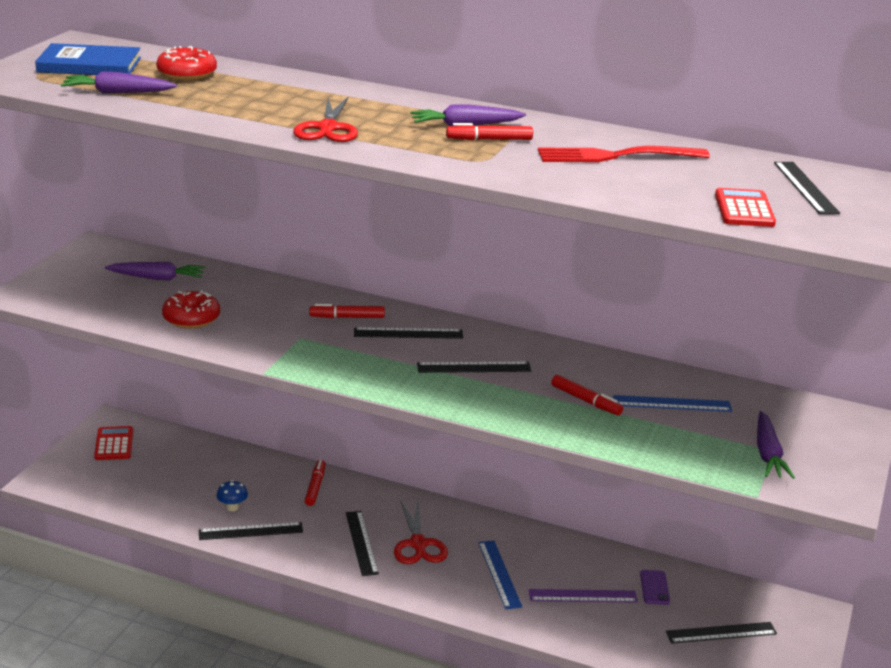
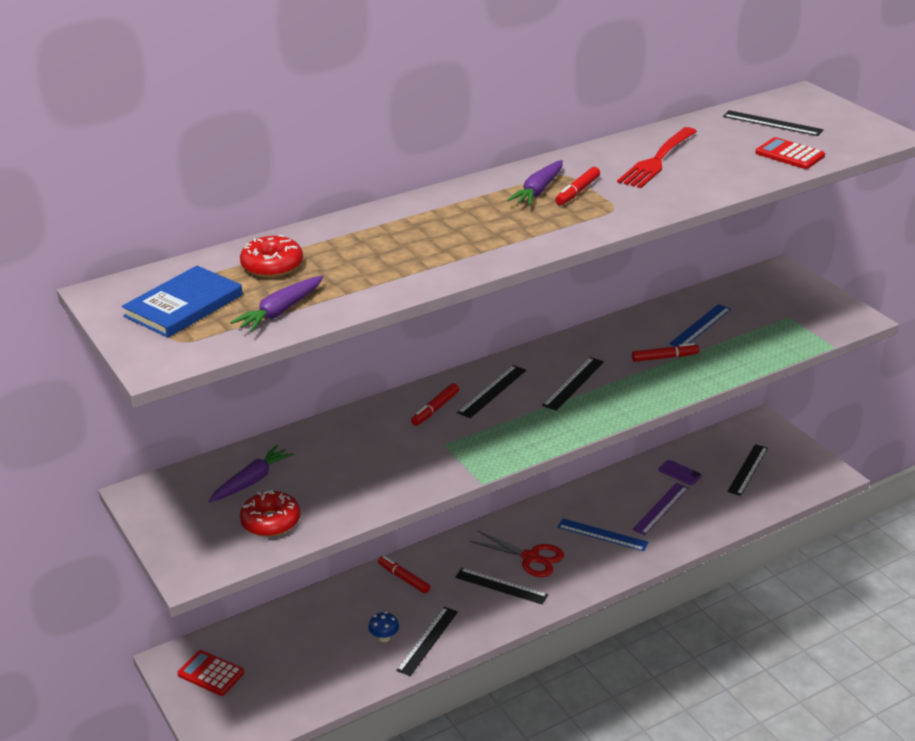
camera: 50 degrees left, 5 degrees up
(191, 318) = (349, 488): red donut -> red donut (271, 521)
(328, 128) = (482, 244): red scissors -> none
(768, 454) = (791, 320): purple carrot -> none

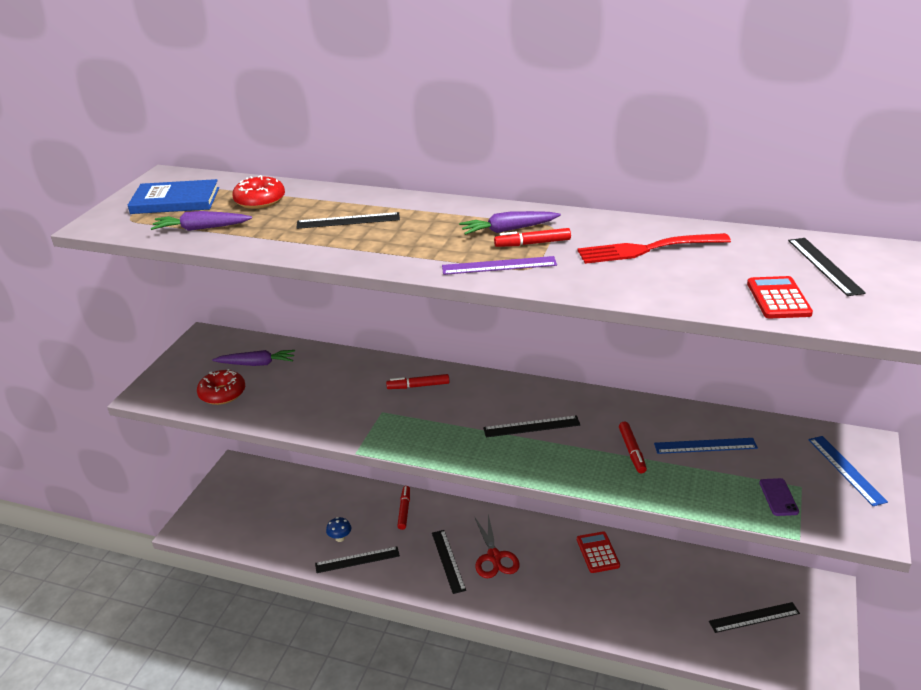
camera: 50 degrees right, 0 degrees up
(211, 673) = (239, 487): red calculator -> red calculator (597, 552)
(492, 391) = (471, 397): black ruler -> black ruler (348, 221)
(602, 535) = (564, 579): blue ruler -> blue ruler (846, 469)
(660, 508) = (635, 593): purple ruler -> purple ruler (499, 265)
(665, 357) = (632, 451): red marker -> red marker turned 45 degrees clockwise
(680, 473) = (692, 578): purple phone -> purple phone (778, 497)

